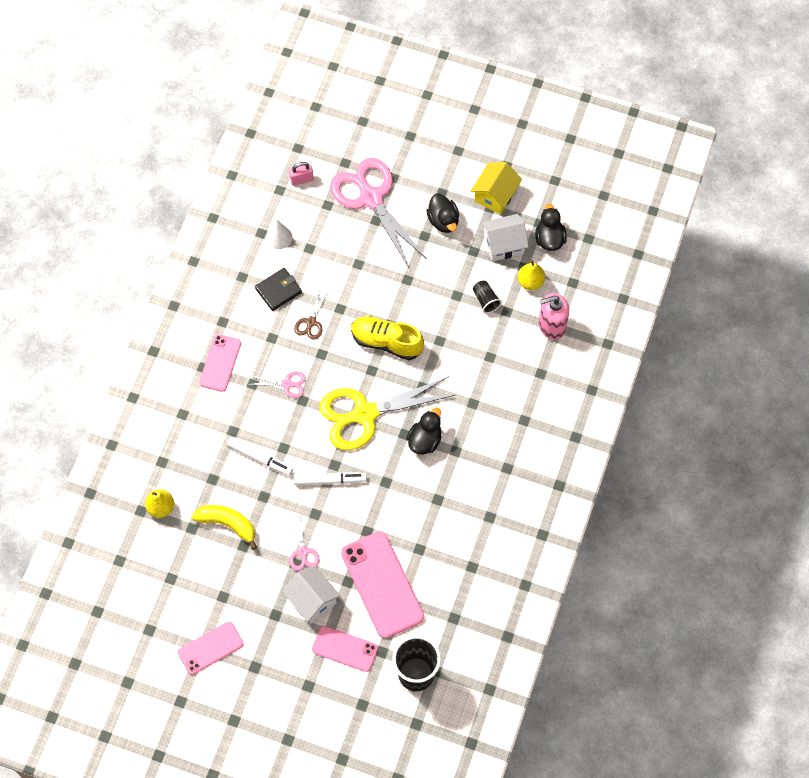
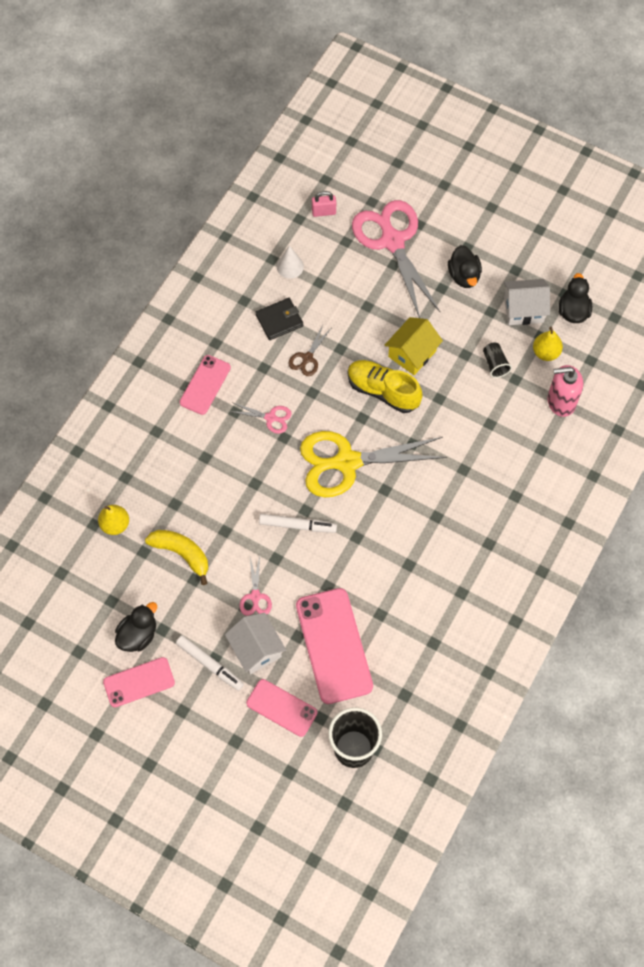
camera: 10 degrees right, 0 degrees up
(260, 458) = (228, 490): white marker -> white marker (210, 664)
(425, 440) = (406, 500): black duck -> black duck (138, 635)
(495, 195) = (523, 258): yellow house -> yellow house (412, 354)

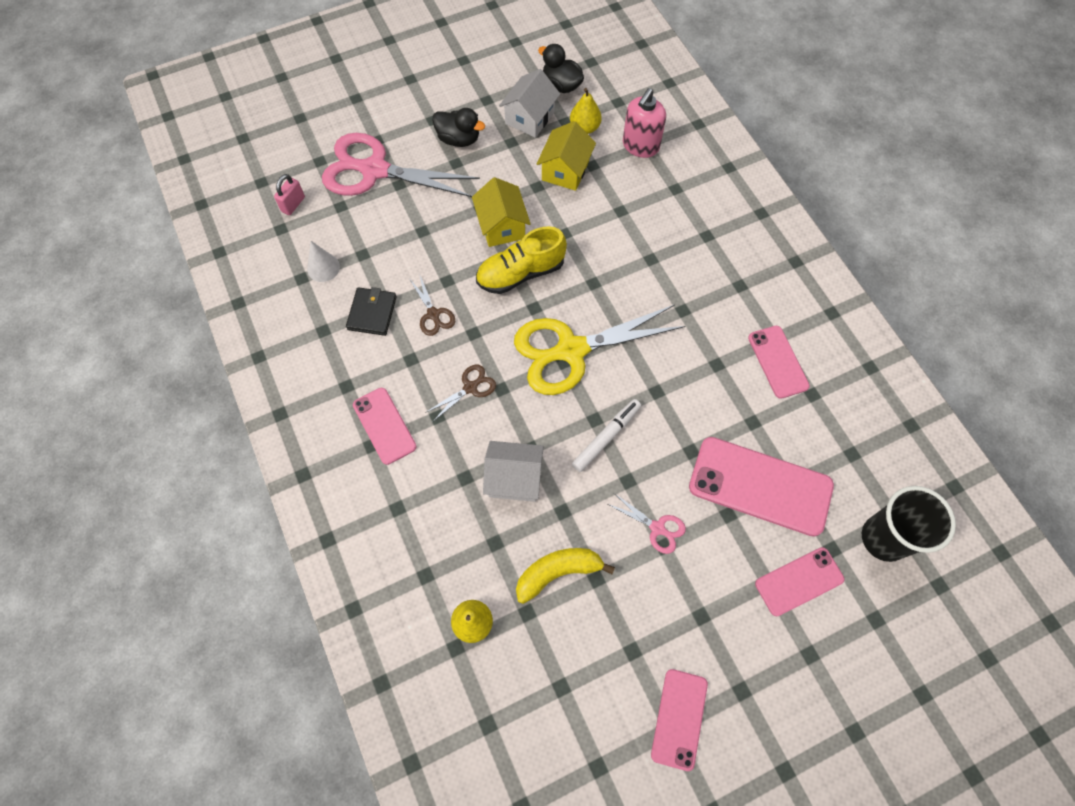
camera: 55 degrees left, 0 degrees up
(138, 635) = (621, 683): black duck -> none
(210, 664) = (705, 625): white marker -> none
(256, 649) = (717, 565): white house -> white house (514, 478)
(271, 418) = (471, 387): pink scissors -> brown scissors
(346, 462) = (570, 350): yellow scissors -> yellow scissors turned 45 degrees clockwise
(442, 605) = (777, 362): none -> pink phone
(495, 364) = (565, 170): black cup -> yellow house

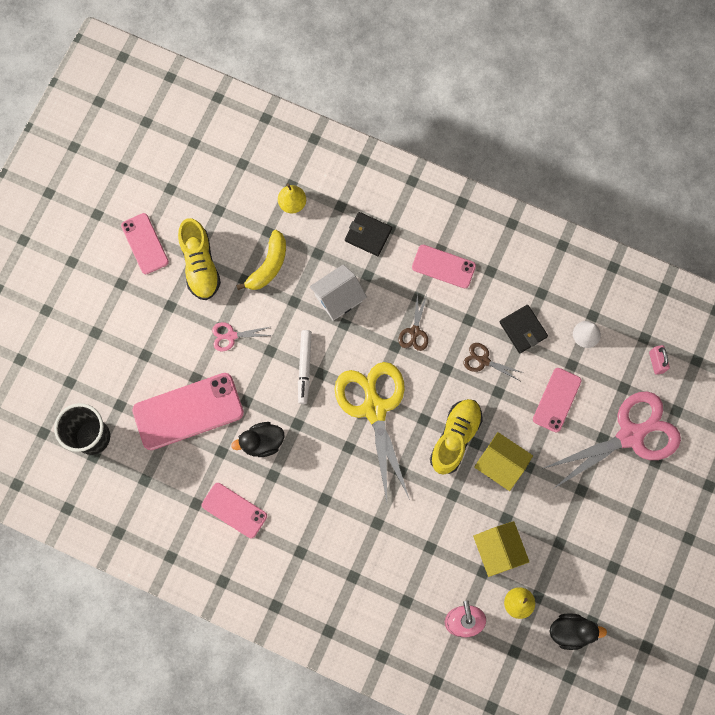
camera: 140 degrees right, 10 degrees up
(426, 519) = (368, 235): none -> black wallet
(459, 139) = (599, 513): black duck -> black duck (262, 442)
(530, 118) = (566, 577): white house -> none
(570, 350) = (374, 408): yellow scissors -> yellow scissors turned 45 degrees counterclockwise
(632, 636) = (200, 265): none -> yellow shoe
(799, 581) = (127, 370): pink phone -> pink phone (557, 400)

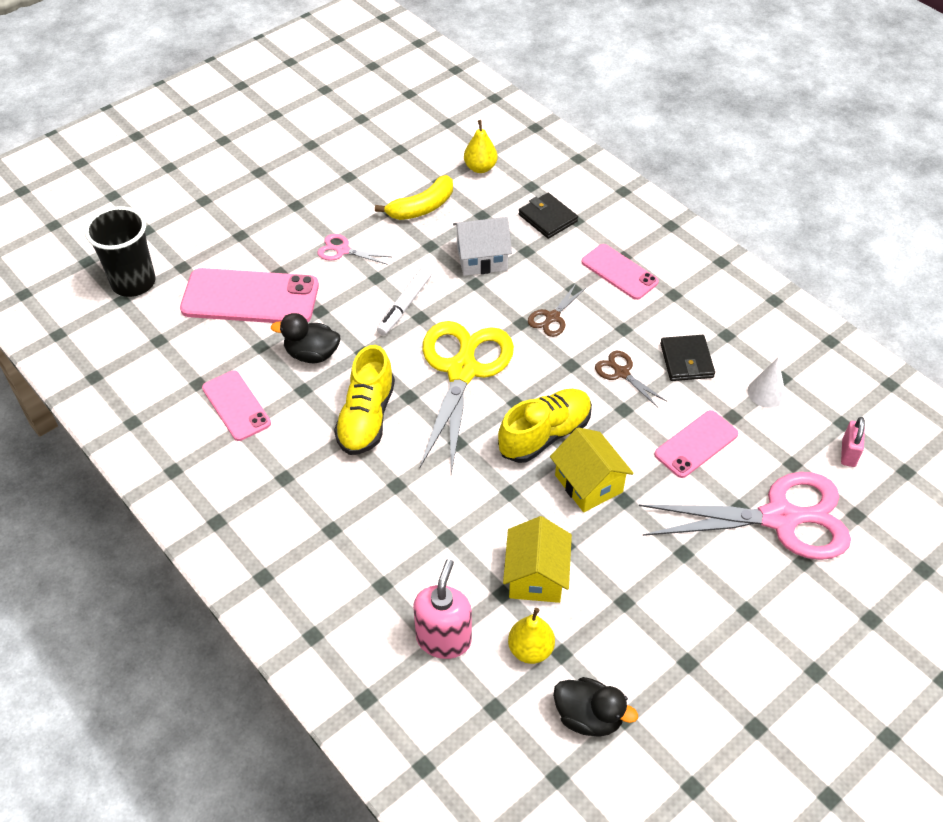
camera: 25 degrees right, 25 degrees down
(144, 244) = (305, 150): pink phone -> none
(200, 265) = (350, 184): yellow shoe -> yellow shoe (366, 417)

